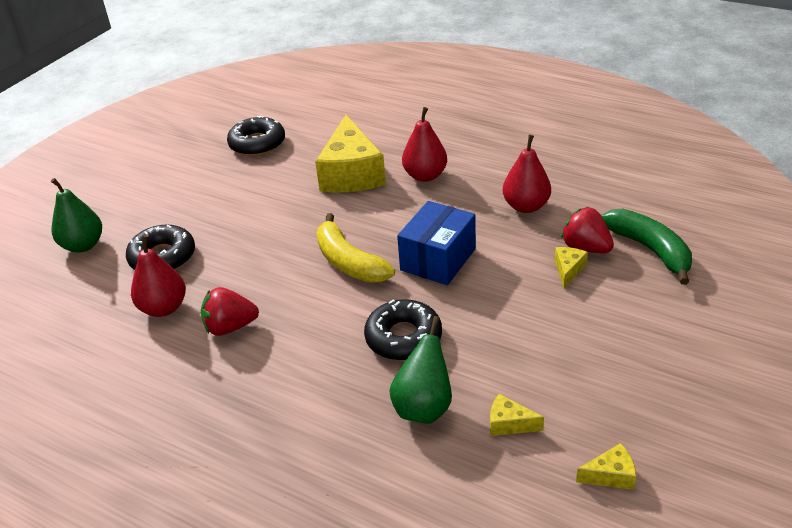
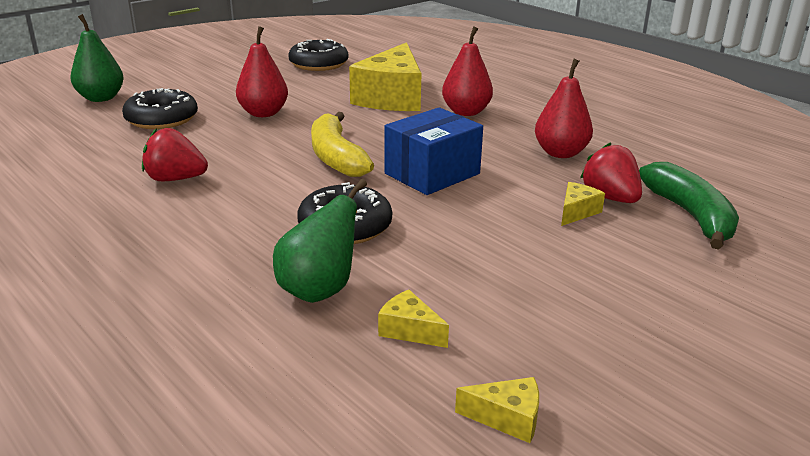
camera: 15 degrees right, 10 degrees down
(164, 308) = (127, 152): red pear -> red pear (263, 113)

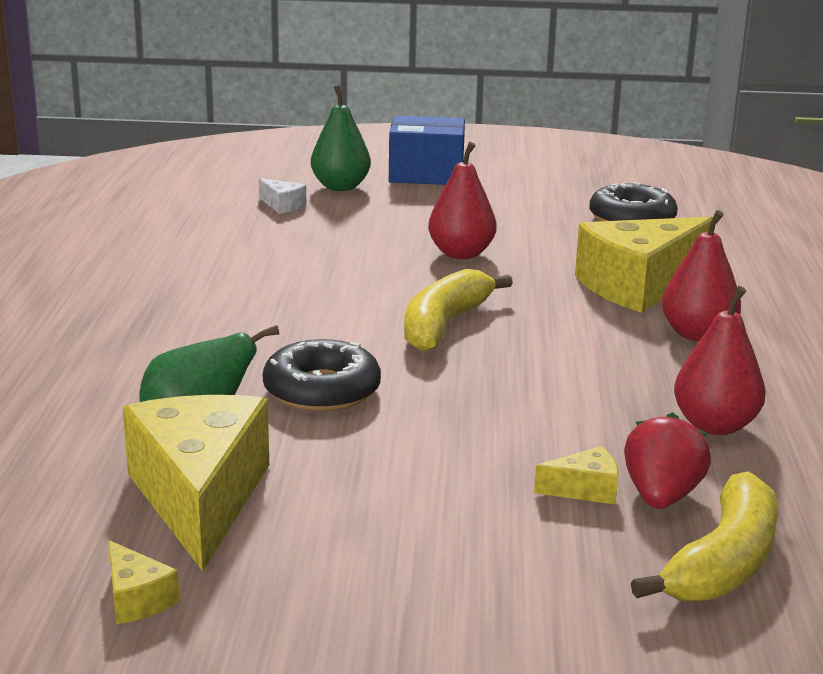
camera: 45 degrees right, 5 degrees down
(80, 122) = (282, 205): none -> white cheese
(162, 119) = (355, 226): black donut -> none
(175, 179) = (264, 287): red strawberry -> none
(409, 330) = (200, 497): yellow cheese -> yellow cheese, size x2.40
(432, 174) = (508, 382): blue box -> blue box (426, 174)
(690, 215) = (723, 562): green banana -> yellow banana

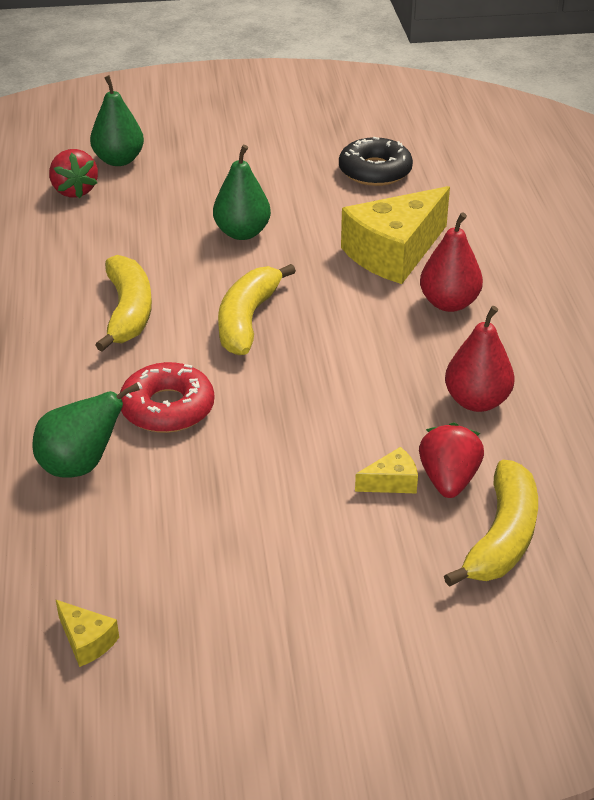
camera: 10 degrees left, 15 degrees up
(200, 497) = (104, 535): yellow cheese -> none
(282, 205) = (74, 191): white cheese -> red strawberry
(305, 305) = (128, 312): none -> yellow banana
(322, 390) = (167, 408): black donut -> red donut
(426, 174) = (189, 134): blue box -> none
(461, 254) = (242, 233): red pear -> green pear

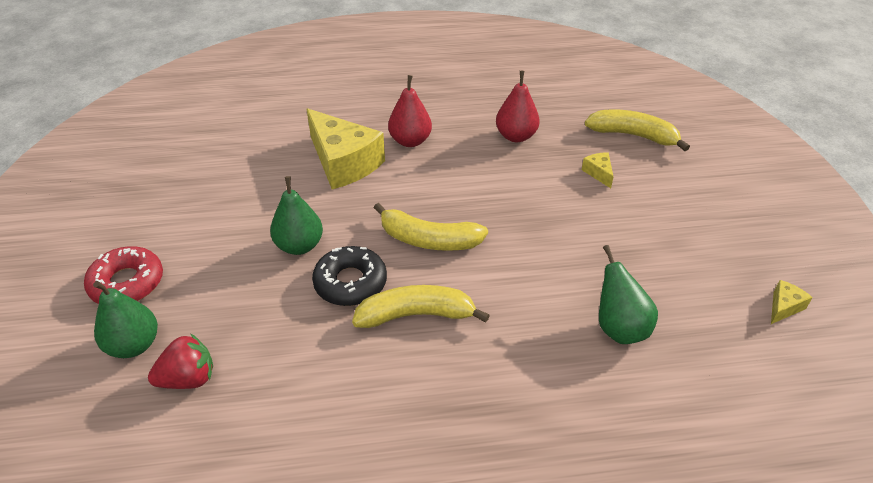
camera: 90 degrees left, 5 degrees up
(167, 408) = (543, 281): red donut -> red donut (127, 283)
(375, 171) = (218, 168): black donut -> black donut (350, 283)
(448, 480) = (591, 151): red strawberry -> none

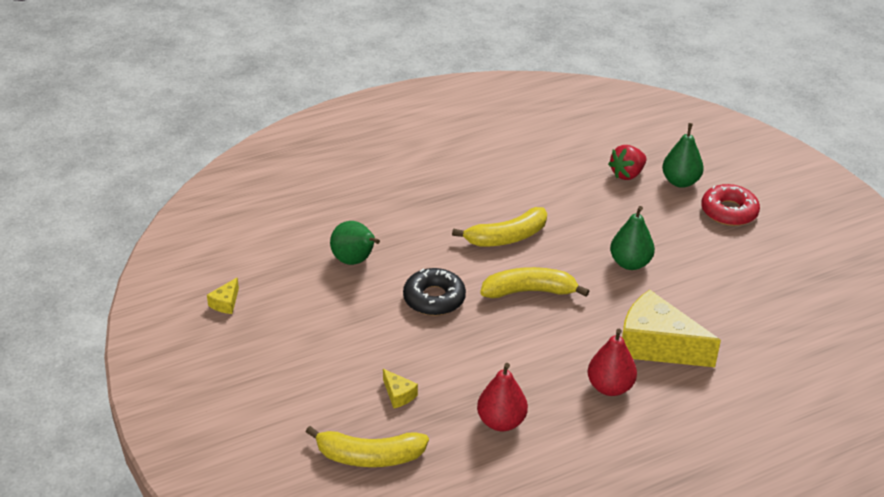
camera: 160 degrees right, 5 degrees down
(350, 283) = (569, 247): black donut -> black donut (434, 298)

